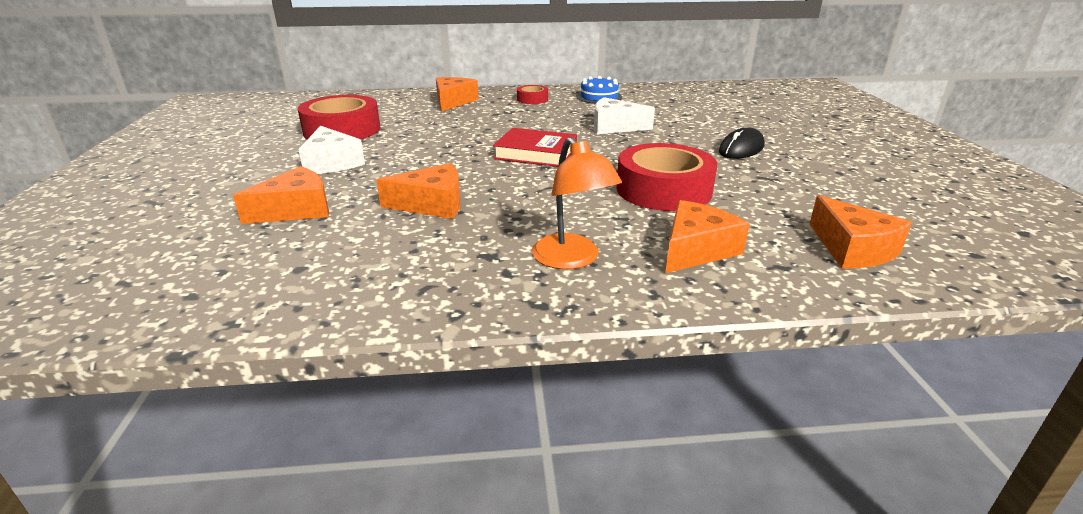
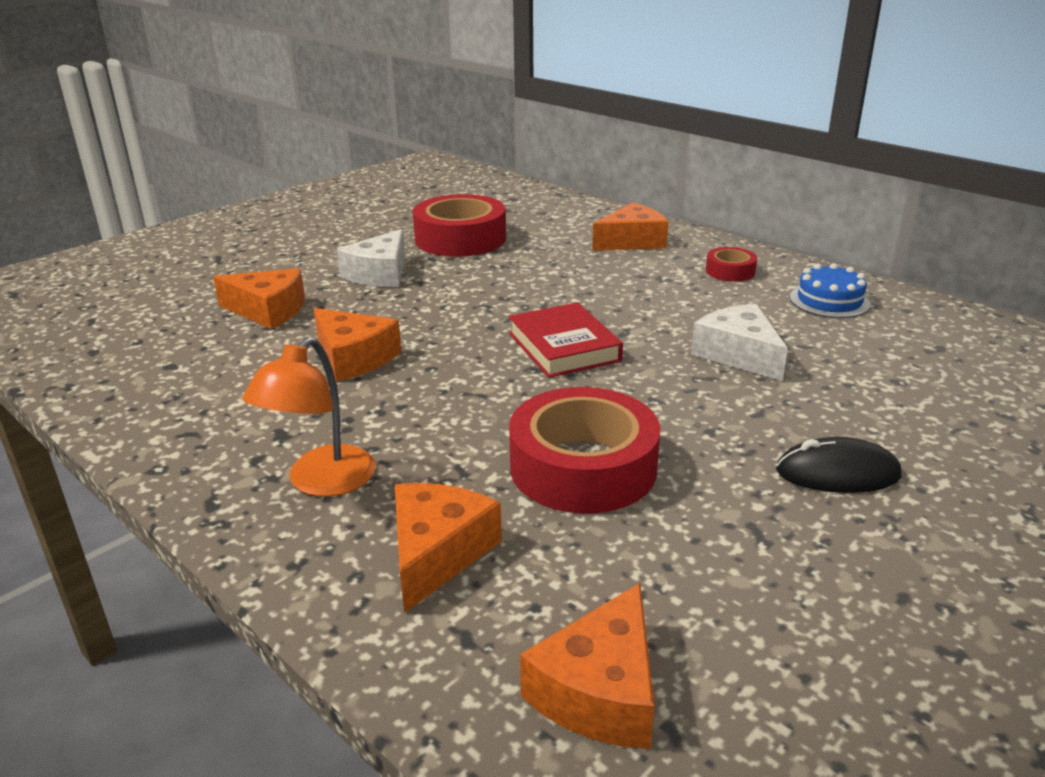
camera: 50 degrees right, 0 degrees up
(696, 249) = (437, 553): orange cheese -> orange cheese turned 75 degrees counterclockwise

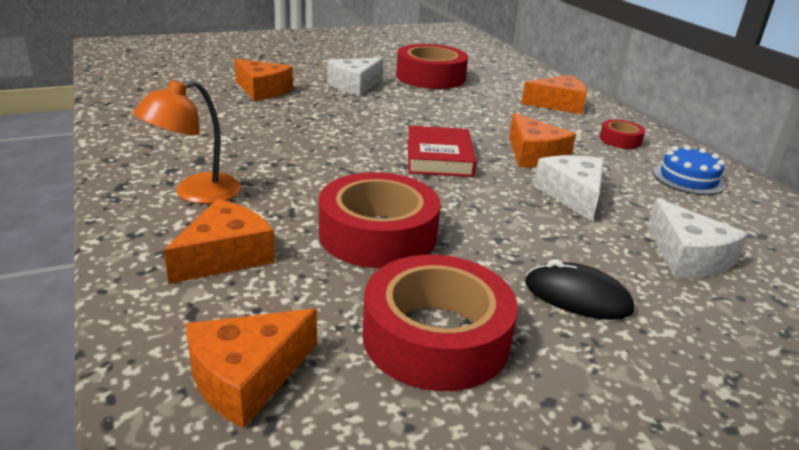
camera: 20 degrees right, 0 degrees up
(354, 358) = (289, 129): orange cheese -> orange cheese (534, 155)
(746, 568) = (436, 337): none -> red tape
(897, 393) = (687, 256): none -> white cheese

